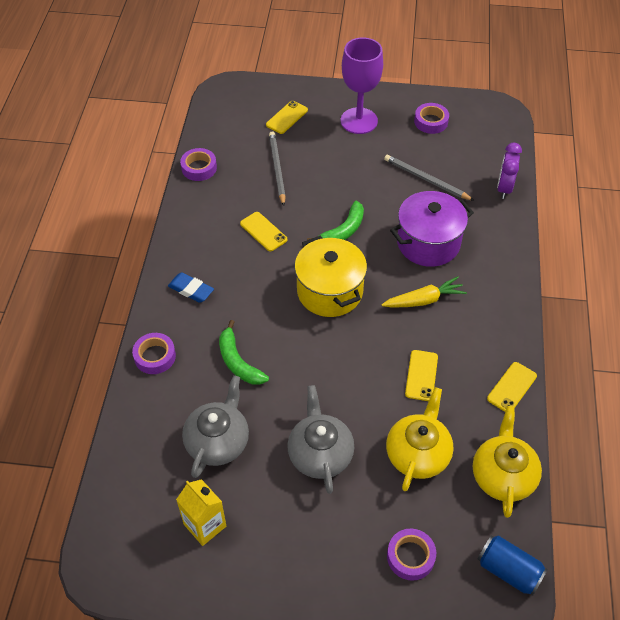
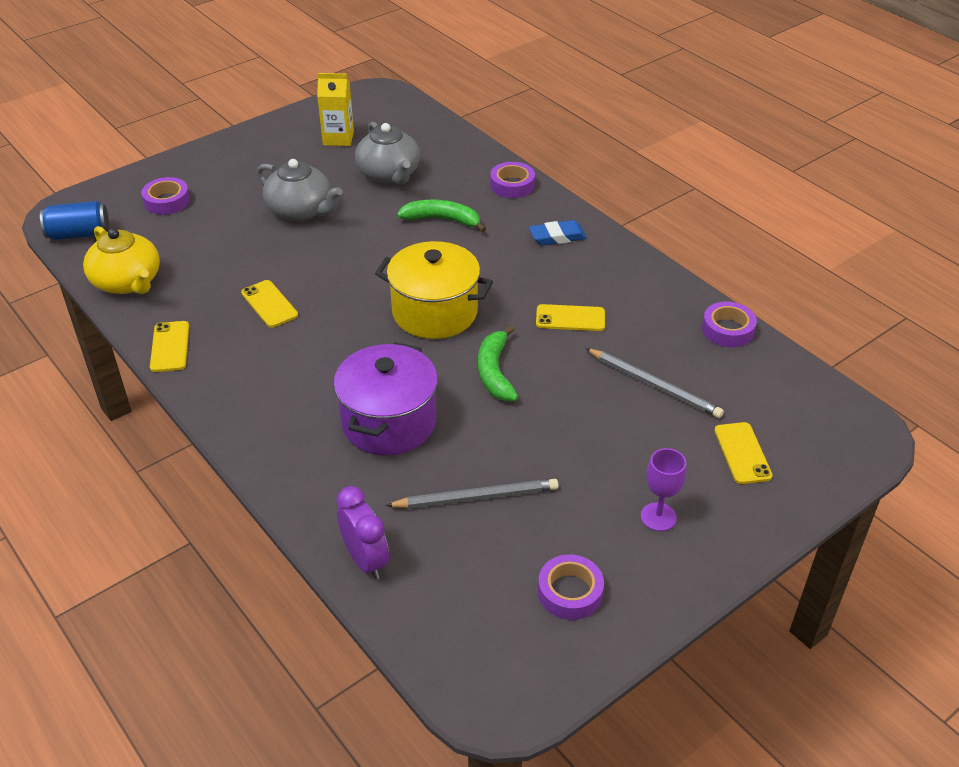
camera: 135 degrees right, 10 degrees down
(359, 121) = (658, 517): purple goblet -> purple goblet, size x0.53
(418, 453) = (218, 254): yellow teapot -> none
(424, 300) = (332, 364): yellow carrot -> none

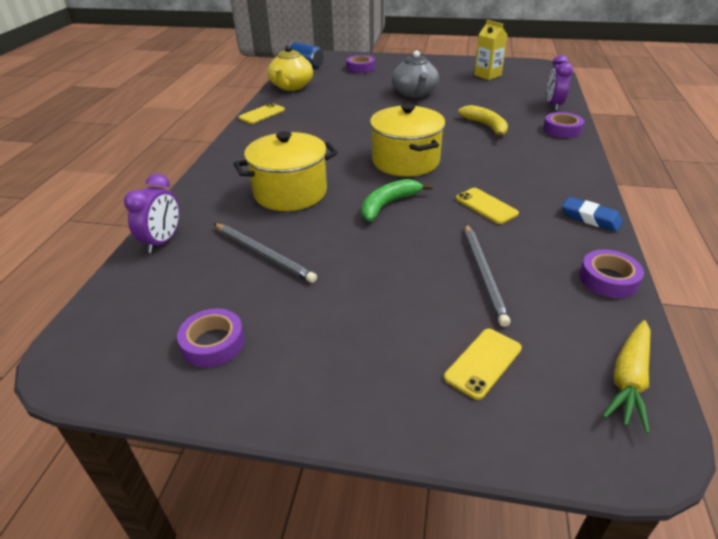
camera: 50 degrees right, 5 degrees down
(269, 304) = (331, 119): yellow phone -> none
(389, 174) = (490, 97): grey teapot -> none
(389, 422) = (290, 193): purple pot -> yellow pot
(442, 220) = (486, 126): green banana -> yellow banana
(463, 154) = (553, 105): none -> purple clock
(557, 237) = (551, 164): blue eraser -> blue eraser (590, 218)
(658, 517) = (345, 350): purple goblet -> none
(820, 399) = (628, 380): none -> yellow carrot

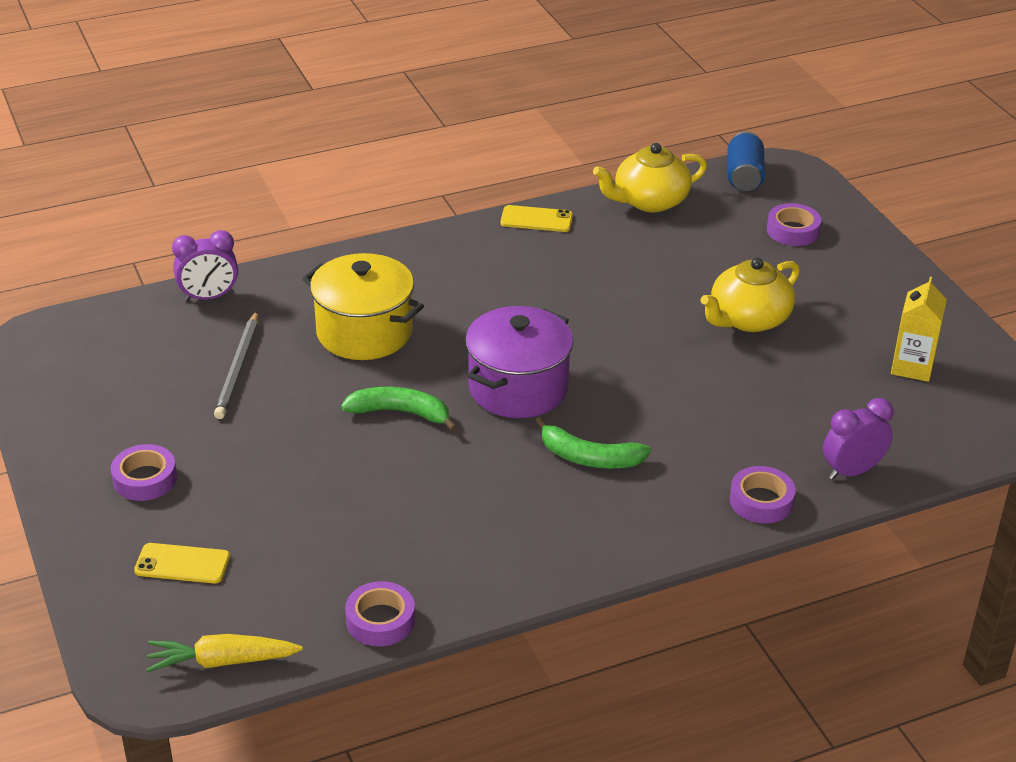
camera: 55 degrees right, 0 degrees up
(213, 343) = (99, 400): purple tape -> purple tape (145, 479)
(405, 161) = (518, 388): yellow pot -> purple pot
(415, 93) = (748, 319): grey teapot -> yellow teapot
(483, 274) = (319, 526): grey pencil -> none
(486, 126) = (696, 424): yellow banana -> none
(486, 206) = (462, 489): yellow phone -> none
(489, 160) = (589, 457): none -> green banana
(590, 218) = (507, 582): blue eraser -> none

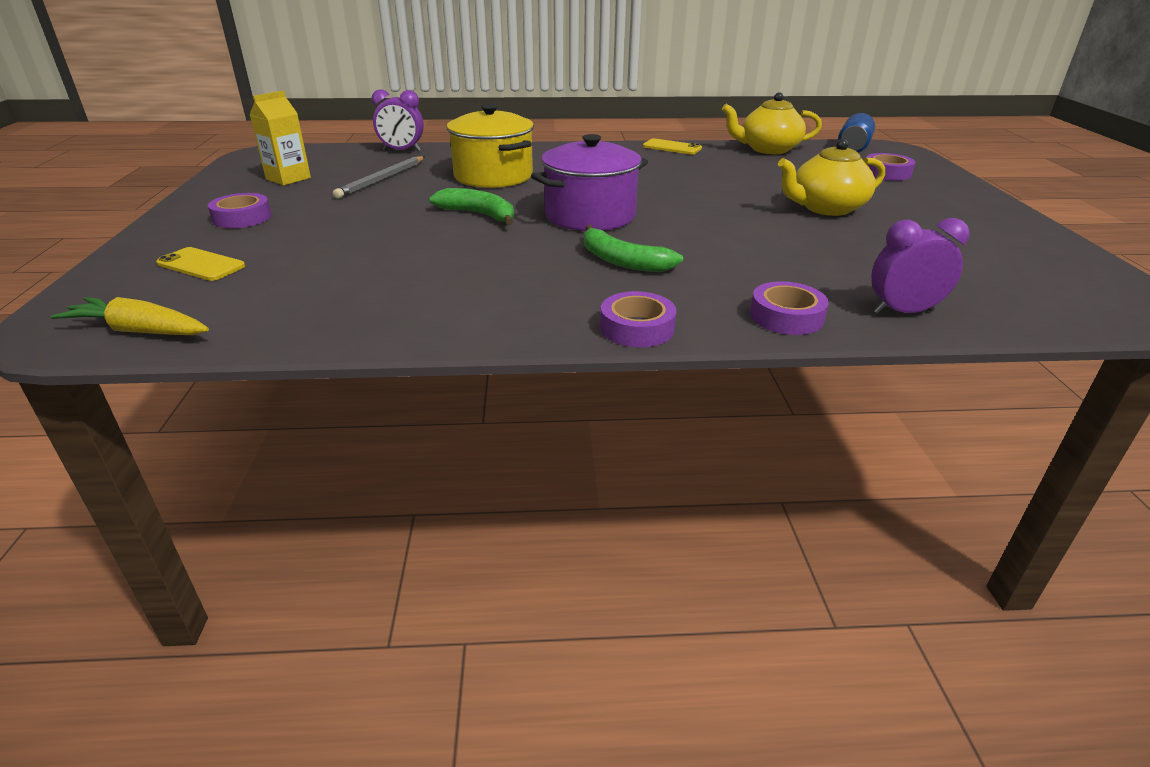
camera: 20 degrees right, 5 degrees down
(380, 620) = (317, 331): purple tape -> purple tape (637, 328)
(912, 367) = (990, 254): yellow carton -> yellow carton (288, 178)

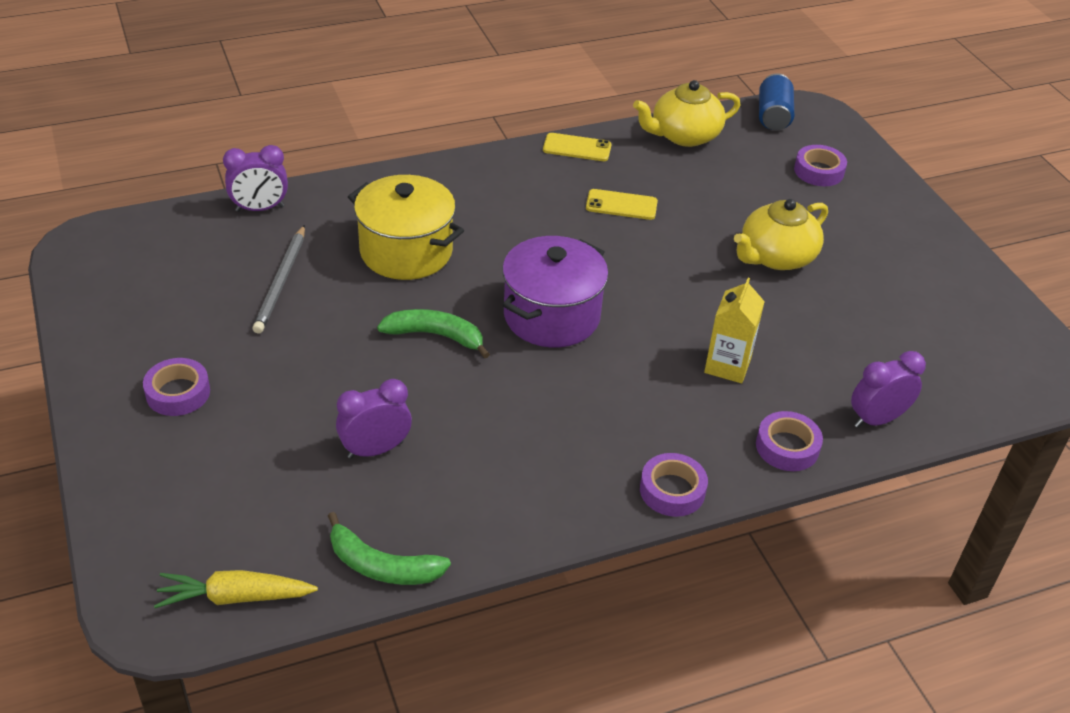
camera: 20 degrees left, 10 degrees up
(201, 265) = (205, 486): yellow phone -> yellow phone (621, 205)
(288, 178) = (165, 300): yellow carton -> yellow carton (727, 365)
(365, 264) = (375, 450): none -> purple clock
(622, 261) = (618, 392): green banana -> green banana (382, 566)

